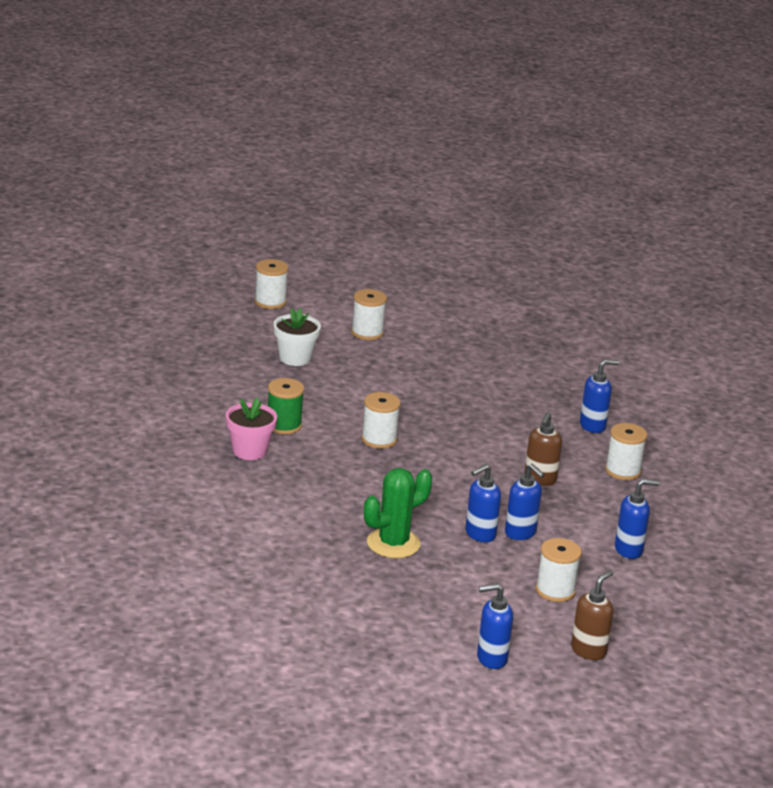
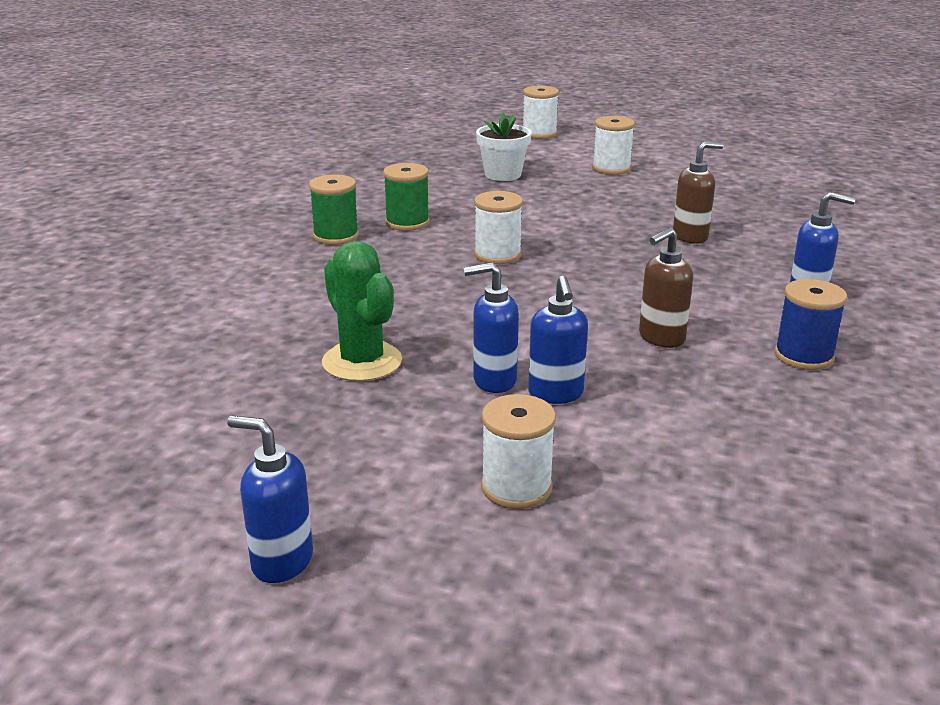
camera: 35 degrees right, 0 degrees up
(249, 451) = (336, 236): pink flower pot -> green spool
(393, 543) = (362, 362): green cactus -> green cactus turned 60 degrees clockwise
(588, 651) = (460, 607): brown soap dispenser -> brown soap dispenser (690, 237)
(623, 471) = (803, 356): white spool -> blue spool
(629, 550) = (708, 463): blue soap dispenser -> none

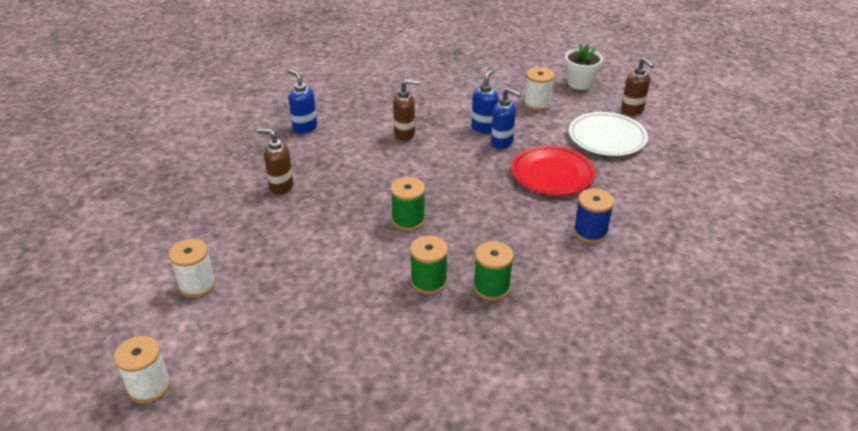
camera: 145 degrees left, 10 degrees up
(281, 562) = (632, 111): blue soap dispenser -> brown soap dispenser
(306, 463) = (607, 138): none -> white plate
(362, 362) = (552, 174): green cactus -> red plate
(497, 255) = (408, 220): white spool -> green spool
(503, 174) = (285, 318): white flower pot -> white flower pot (580, 83)
(803, 356) = (363, 105): blue spool -> blue spool (590, 232)

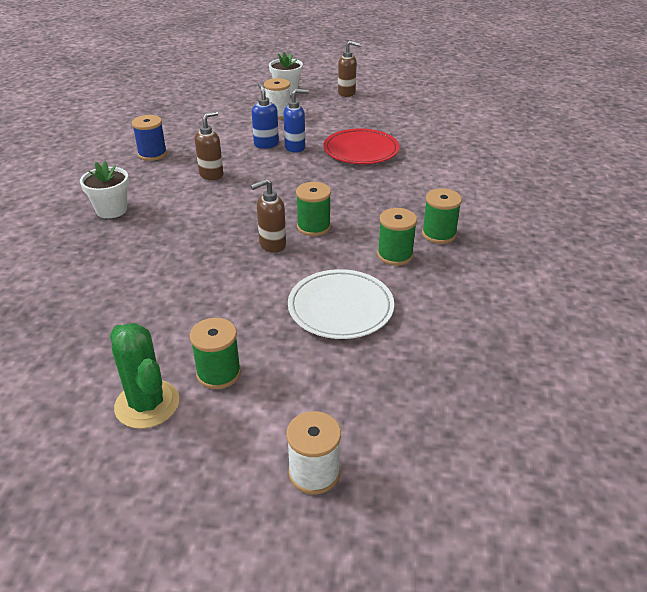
camera: 45 degrees left, 0 degrees up
(139, 276) = (147, 404): none -> green cactus
(197, 285) = (219, 373): white spool -> green spool
(281, 187) = (167, 261): brown soap dispenser -> brown soap dispenser (272, 245)
(304, 127) = (111, 210): blue soap dispenser -> white flower pot
(590, 232) = (439, 171): blue spool -> blue spool (152, 154)
(607, 138) = (358, 115): white plate -> white plate (340, 308)

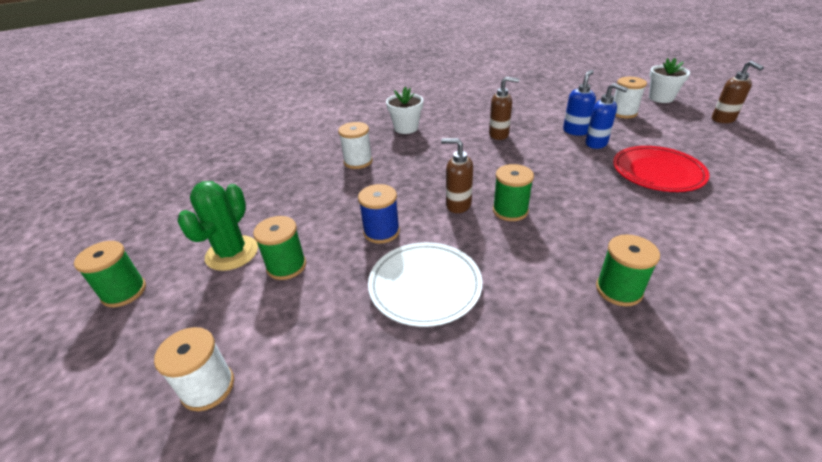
camera: 55 degrees right, 0 degrees up
(119, 263) = (358, 161): none -> white spool
(152, 154) = (484, 105): blue spool -> blue spool (381, 232)
(395, 255) = (541, 278): green spool -> green spool (124, 292)

